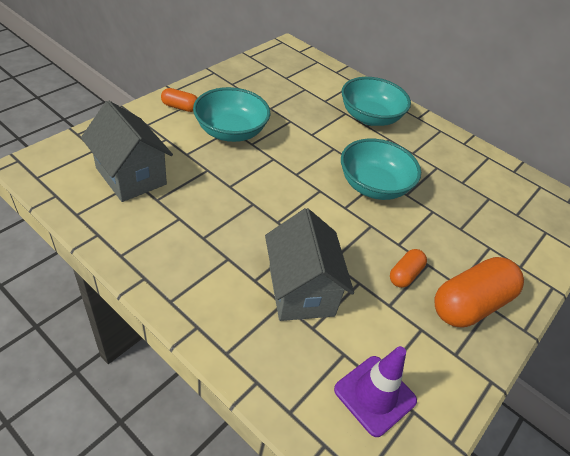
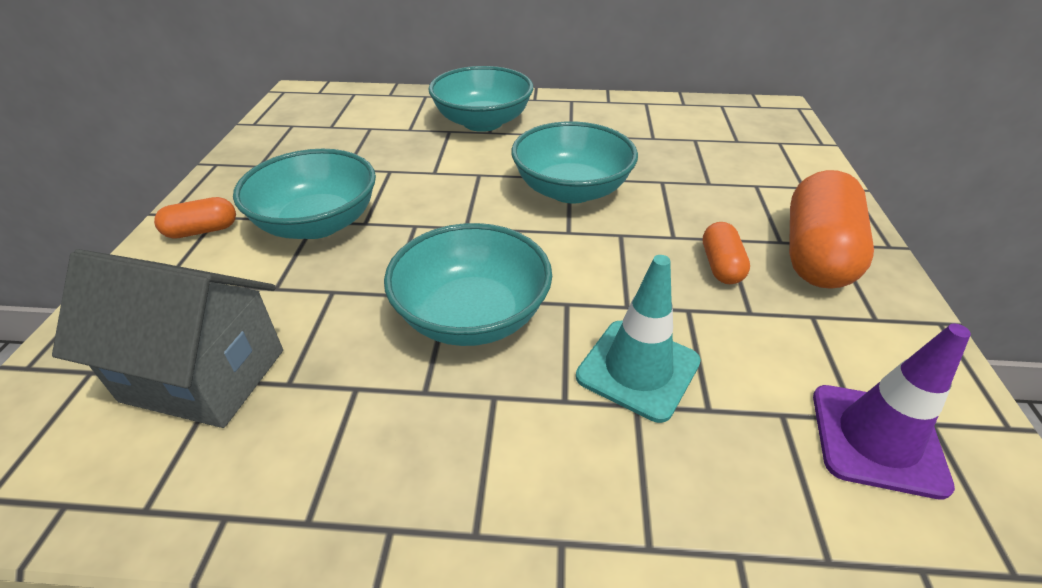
camera: 30 degrees left, 5 degrees down
(254, 218) = (472, 315): none -> turquoise bowl
(301, 290) = (638, 369): grey house -> turquoise traffic cone

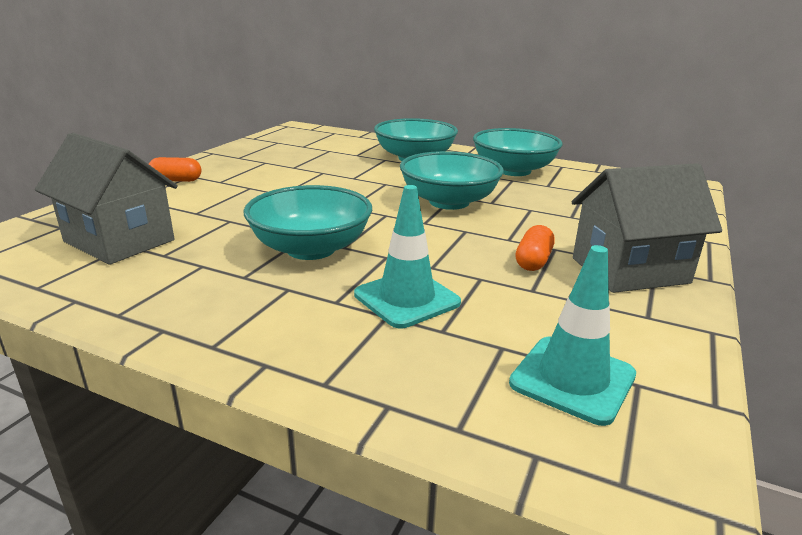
camera: 20 degrees right, 15 degrees down
(317, 223) = (250, 189): turquoise bowl -> turquoise bowl (513, 170)
(816, 254) = (629, 270): orange capsule -> grey house
(877, 439) = (572, 379): purple traffic cone -> turquoise traffic cone

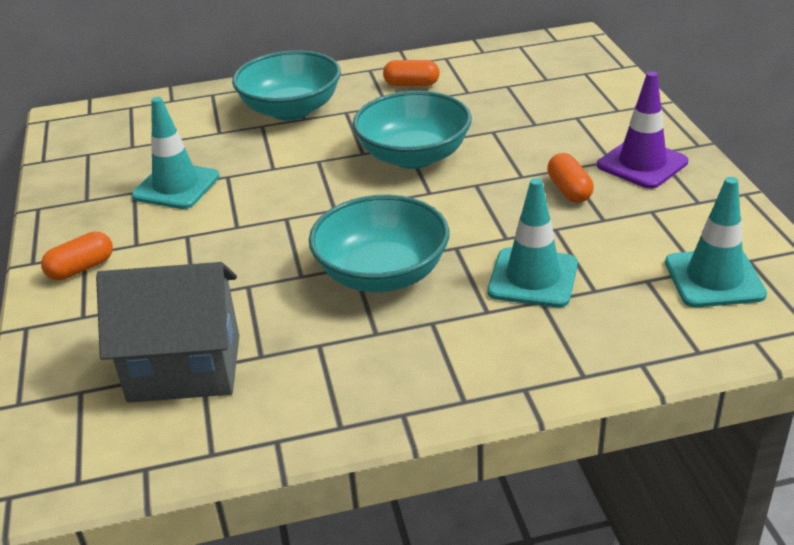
camera: 35 degrees left, 10 degrees up
(289, 167) = (176, 186): none -> turquoise traffic cone
(513, 170) = (411, 84): turquoise bowl -> orange capsule
(629, 270) = (642, 164): grey house -> purple traffic cone

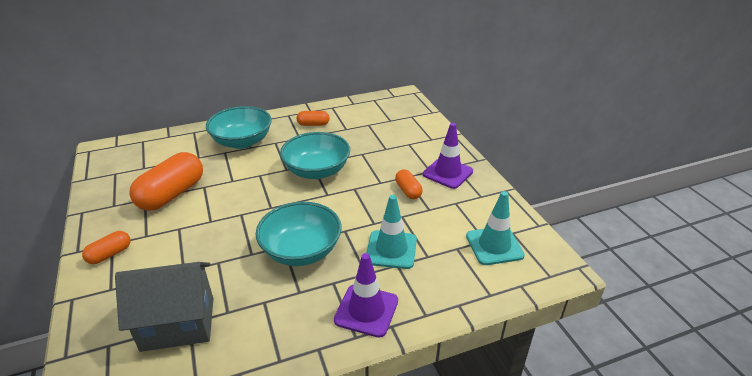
camera: 10 degrees left, 0 degrees up
(176, 186) = (172, 194): turquoise traffic cone -> orange capsule
(484, 364) = (366, 310): none -> purple traffic cone

